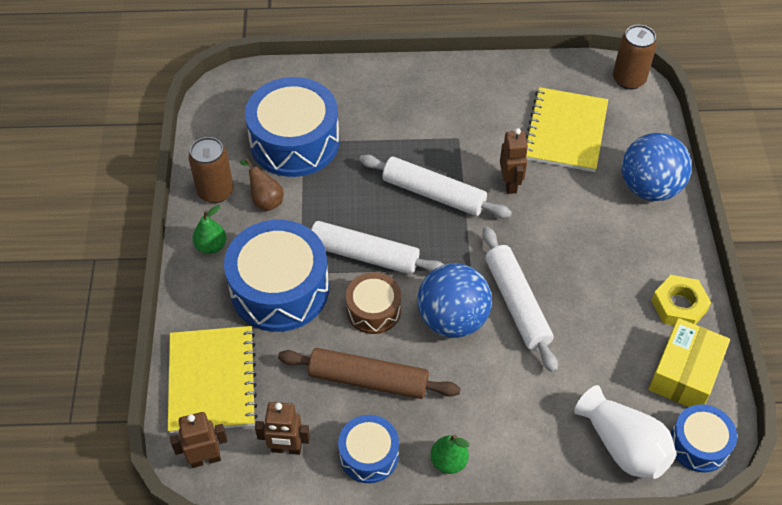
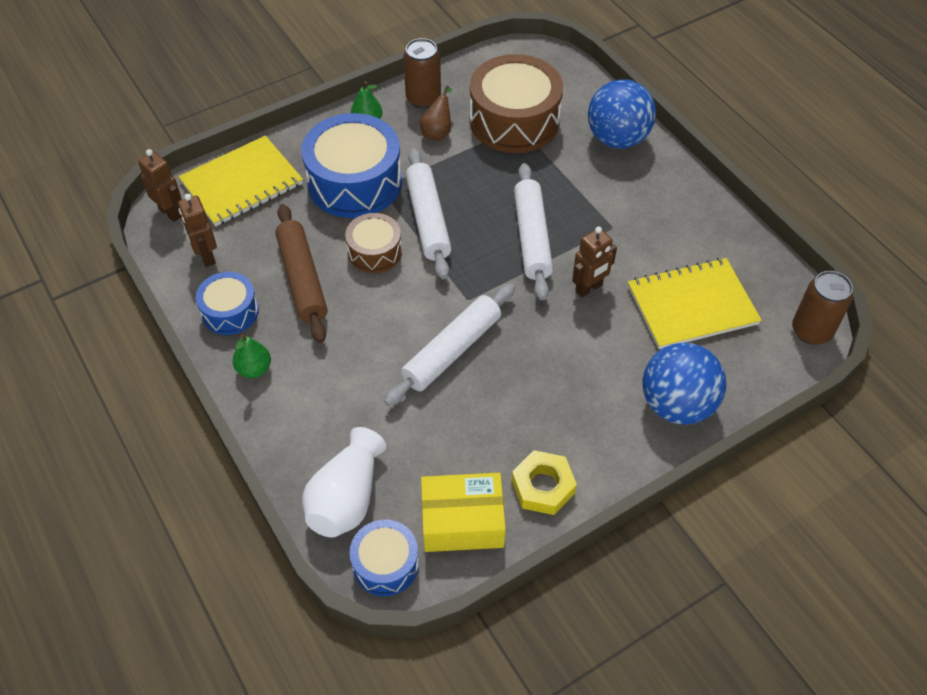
camera: 60 degrees right, 0 degrees up
(294, 141) = (514, 121): blue drum -> brown drum
(452, 319) = (402, 310): blue ball -> blue ball (617, 139)

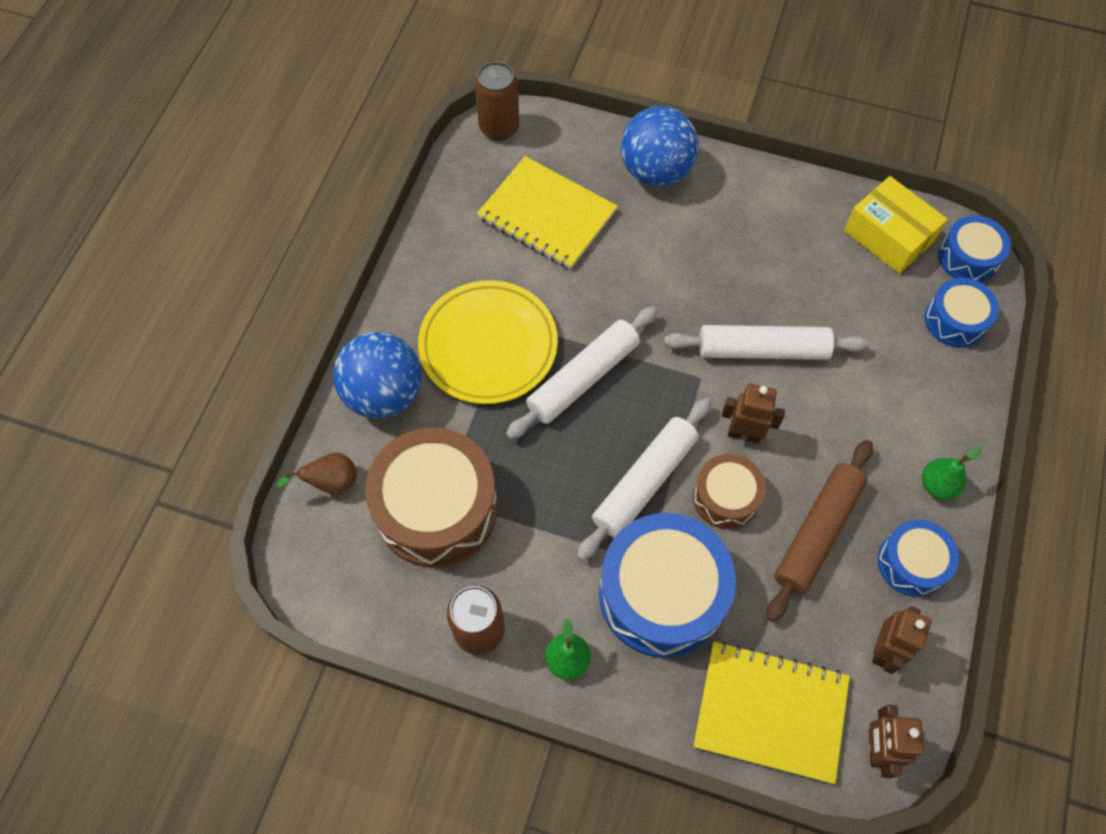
camera: 130 degrees left, 10 degrees up
(346, 498) = (955, 320): white vase -> blue drum
(437, 132) = (518, 572): brown pear -> brown pear (331, 483)
(543, 486) = (810, 208): yellow nut -> none
(589, 288) = (599, 296): brown robot -> brown robot (744, 434)
(605, 206) = (488, 345): none -> yellow plate

